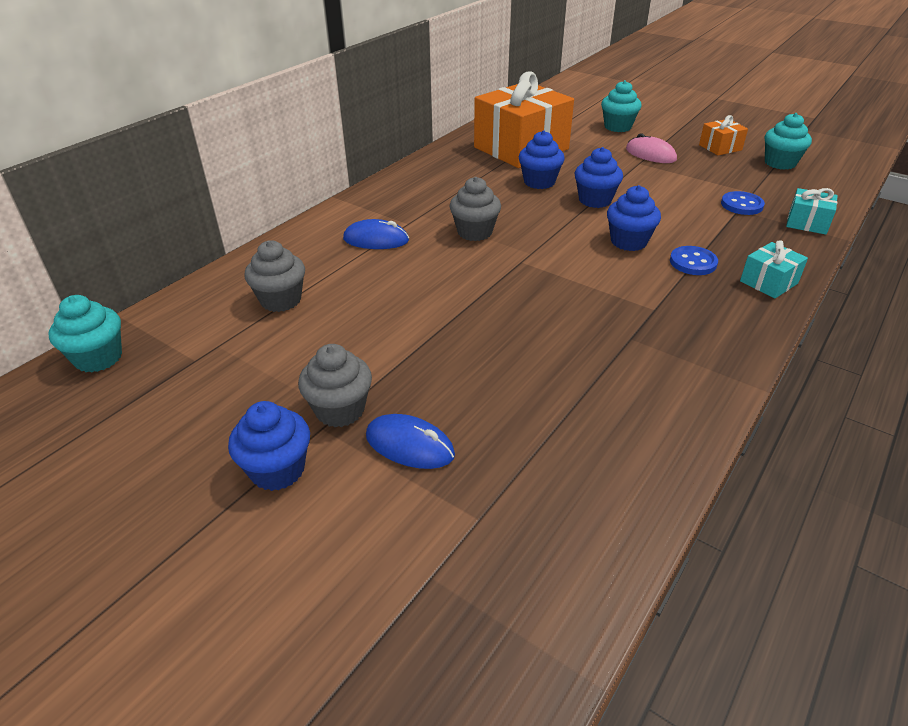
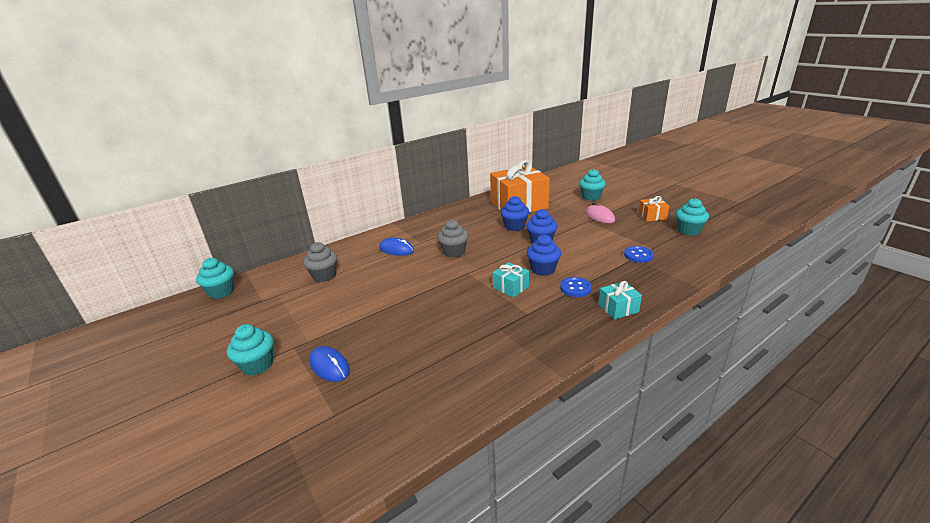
camera: 20 degrees right, 10 degrees down
(277, 470) = (257, 365): blue cupcake -> turquoise cupcake
(340, 410) = (309, 340): grey cupcake -> none
(807, 223) = (677, 273): turquoise gift -> turquoise gift (510, 287)

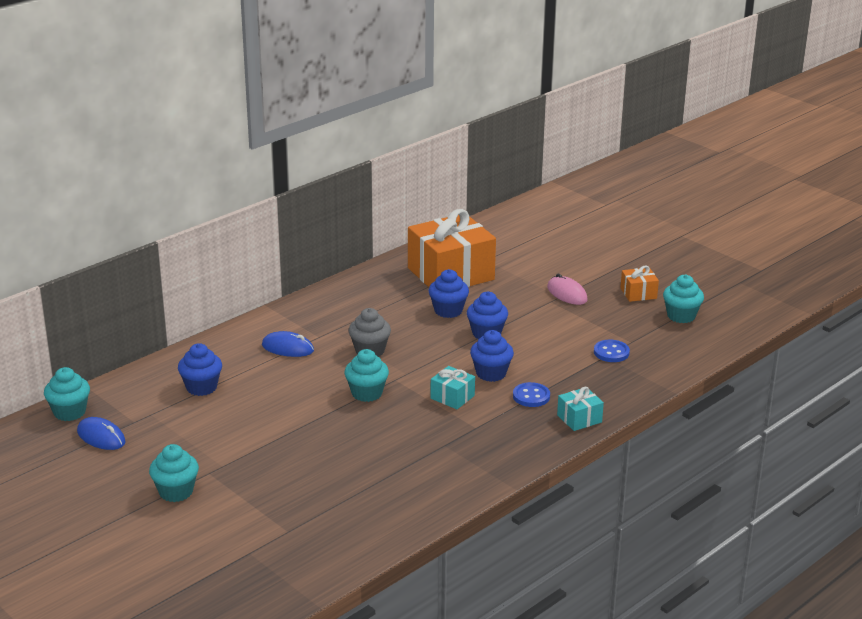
camera: 10 degrees left, 0 degrees up
(324, 276) = (201, 387): grey cupcake -> blue cupcake
(329, 366) = (261, 489): blue mouse -> blue mouse (101, 437)
(591, 197) = (556, 260): turquoise cupcake -> turquoise cupcake (367, 393)

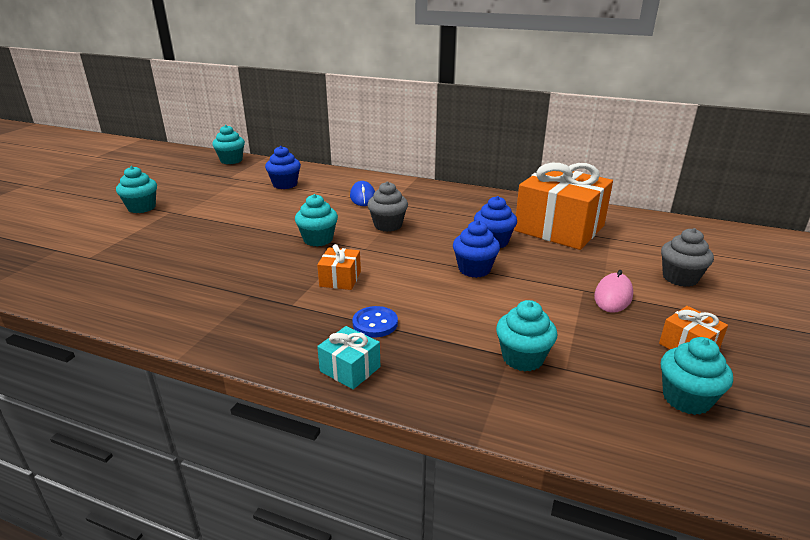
camera: 65 degrees right, 0 degrees up
(101, 437) = (205, 173): blue mouse -> none
(452, 397) = (340, 279): turquoise gift -> orange gift
(491, 373) = (401, 289): blue cupcake -> none
(564, 260) = (680, 278): none -> grey cupcake
(611, 352) = (522, 358): blue button -> turquoise cupcake

